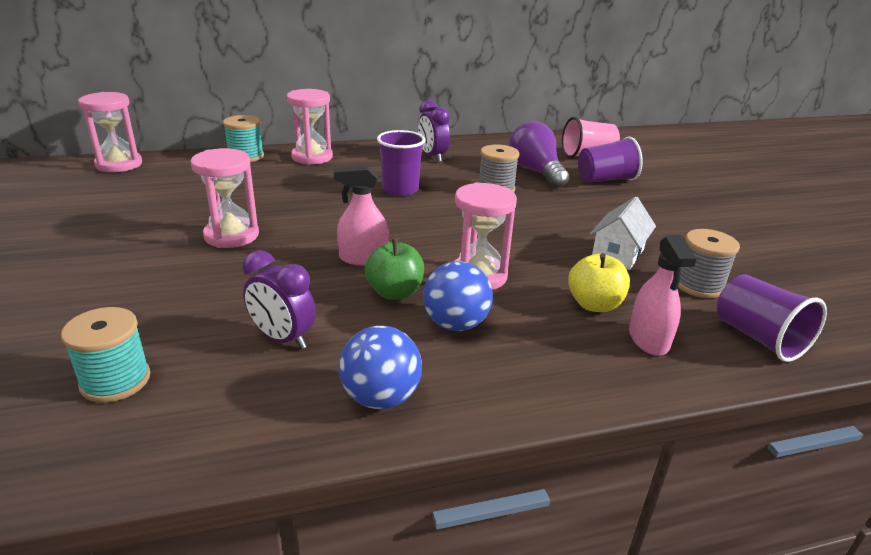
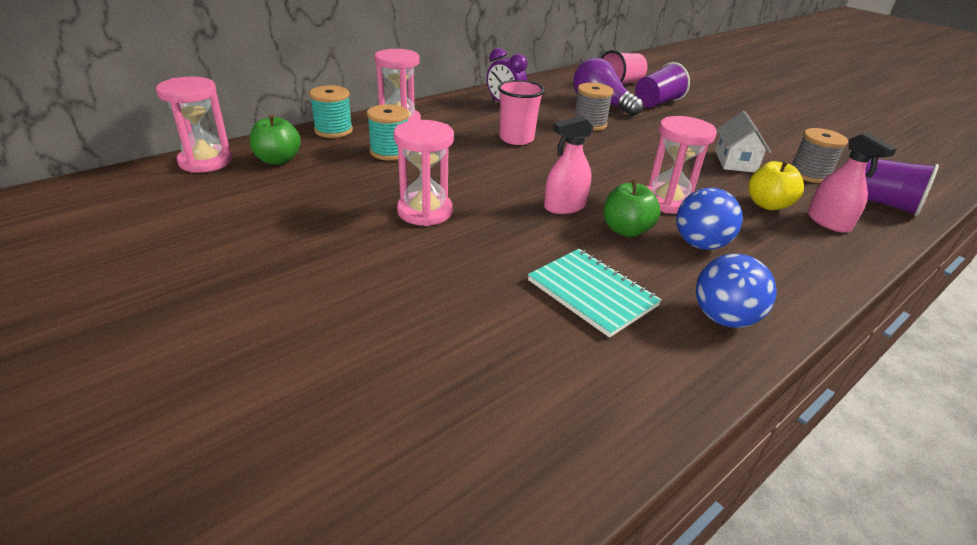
camera: 25 degrees left, 5 degrees up
(115, 381) = (503, 374): turquoise spool -> turquoise spool (390, 152)
(172, 172) = (278, 160): none -> green apple
(283, 338) = (592, 293): purple clock -> turquoise notebook
(400, 190) = (516, 139): purple cup -> pink cup

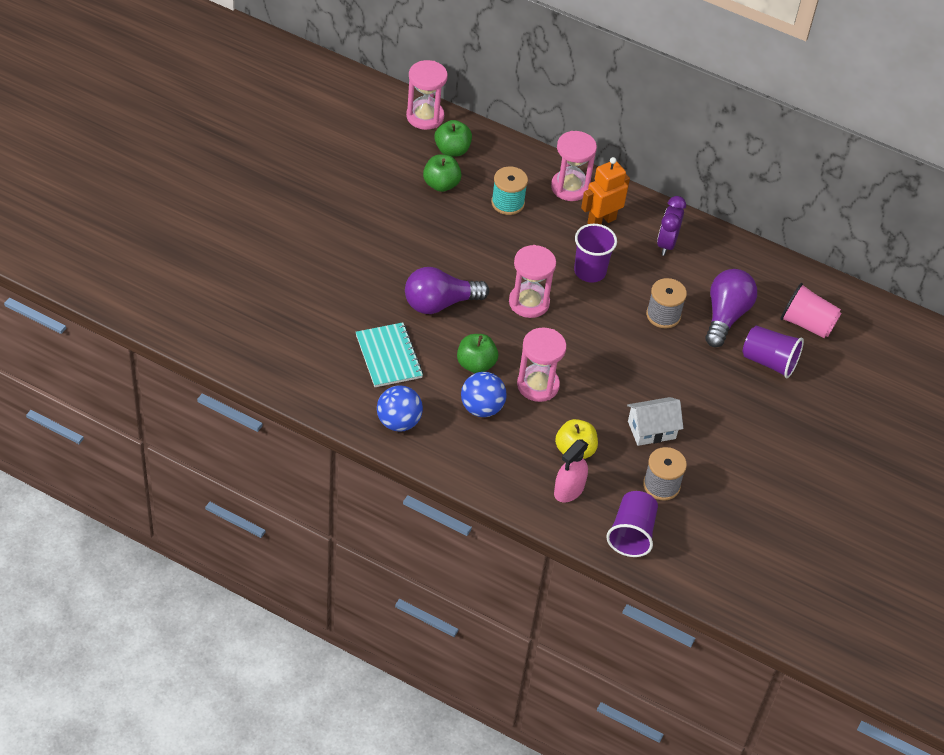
camera: 65 degrees right, 15 degrees up
(322, 179) = (441, 184): none -> green apple
(333, 130) = (521, 156): turquoise spool -> none
(425, 211) = (432, 252): pink hourglass -> pink hourglass (529, 302)
(455, 119) = (601, 221): none -> orange robot
(513, 228) = (439, 303): none -> purple light bulb
(516, 139) = (590, 271): pink cup -> purple cup
(564, 206) = (488, 325): pink spray bottle -> none
(592, 293) = (389, 356): turquoise notebook -> turquoise notebook turned 45 degrees counterclockwise

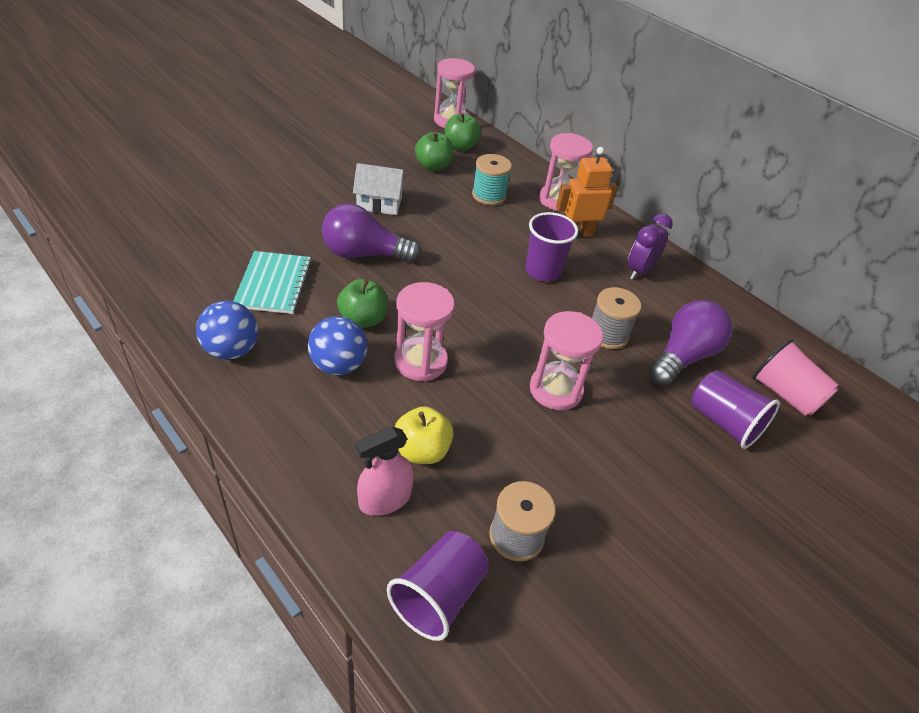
camera: 20 degrees right, 5 degrees down
(529, 302) = (460, 279): pink hourglass -> pink hourglass (555, 390)
(651, 430) = (536, 457): white house -> white house (379, 203)

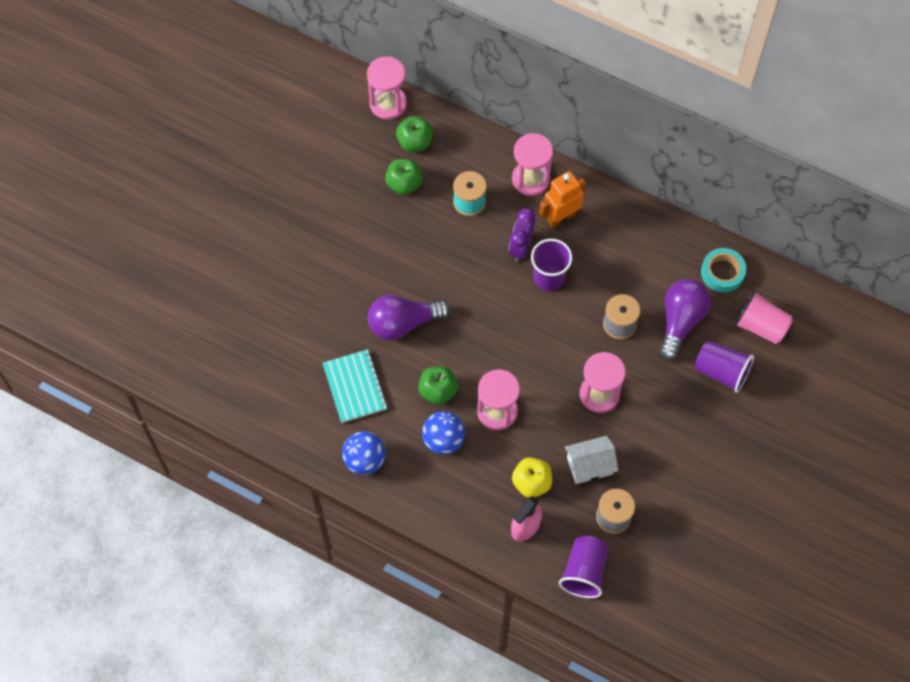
camera: 15 degrees left, 20 degrees up
(379, 203) = (384, 257): white house -> white house (589, 465)
(639, 271) = (624, 240): purple clock -> purple clock (520, 247)
(746, 331) = (722, 272): none -> turquoise tape

